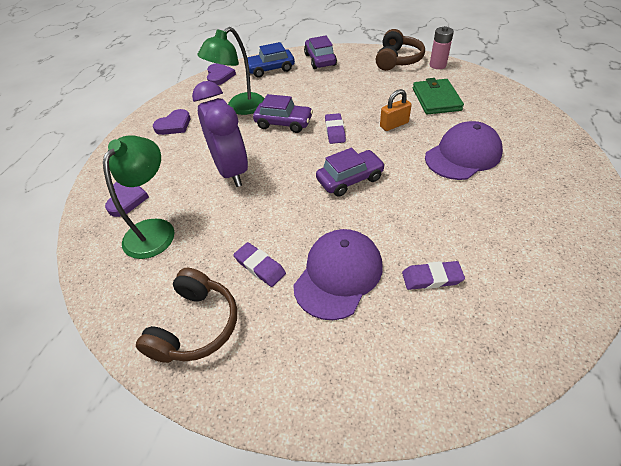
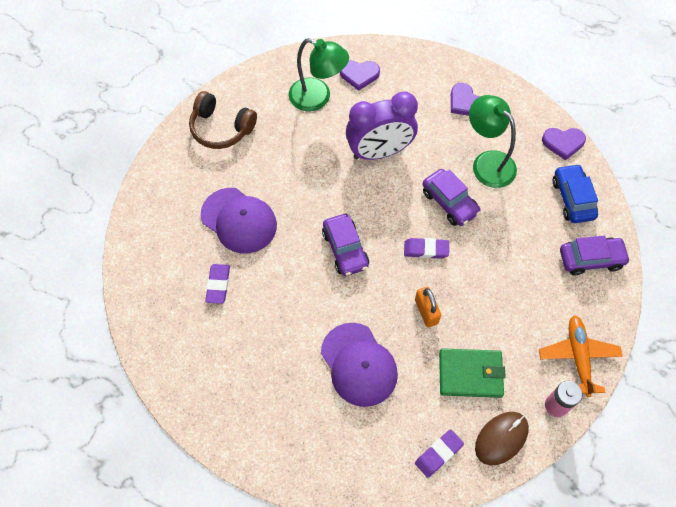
camera: 95 degrees right, 15 degrees up
(260, 266) = (261, 169): purple eraser -> purple eraser (438, 454)
(283, 123) = (449, 202): purple car -> purple car turned 60 degrees counterclockwise
(397, 60) = (578, 357): brown headphones -> orange plane
(476, 83) = (501, 438): none -> brown mouse

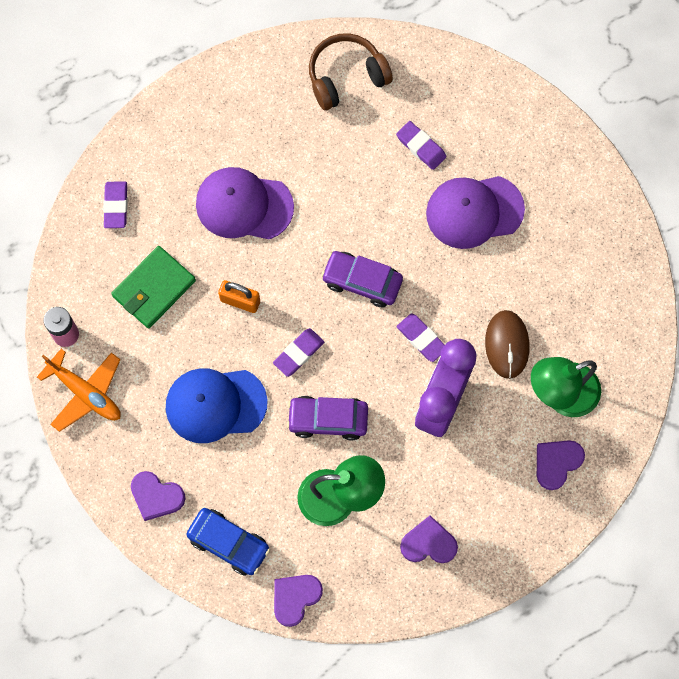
camera: 130 degrees right, 10 degrees up
(221, 128) = (599, 272): brown headphones -> brown headphones (346, 77)
(351, 190) = (421, 338): none -> purple eraser
(501, 438) = (82, 265): brown mouse -> brown mouse (507, 345)
(504, 271) = (215, 404): none -> blue cap
(590, 259) = (156, 496): purple car -> purple heart

